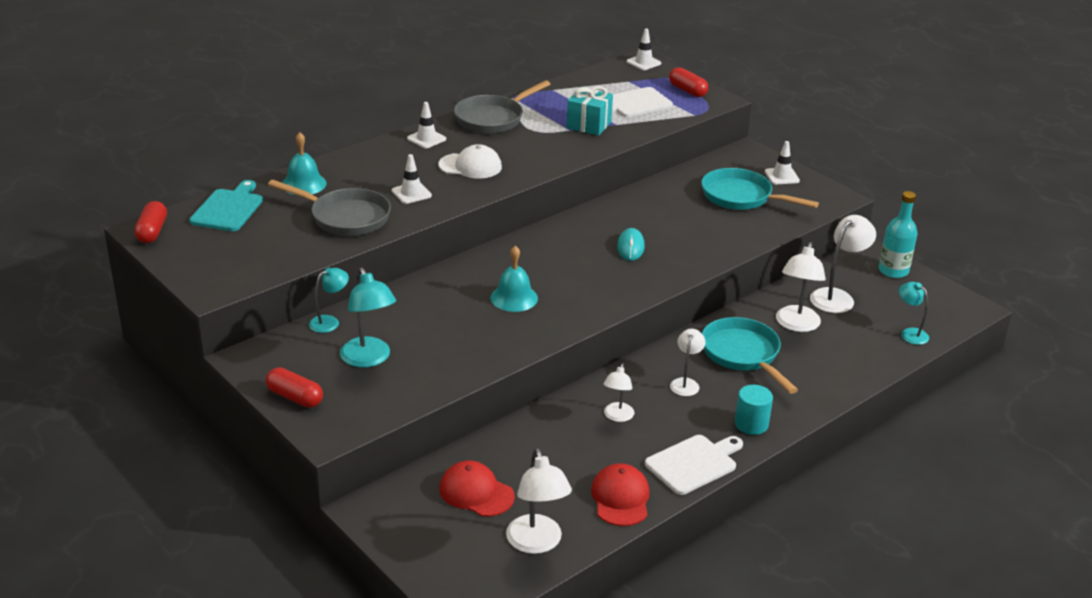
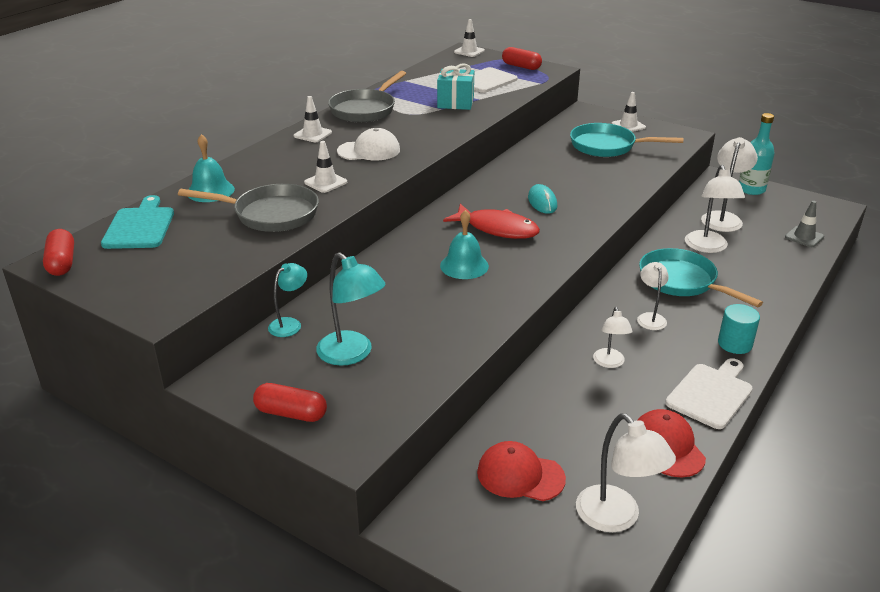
camera: 15 degrees left, 0 degrees up
(568, 267) = (497, 229): none -> red fish
(910, 333) = (804, 237): turquoise lamp -> grey traffic cone

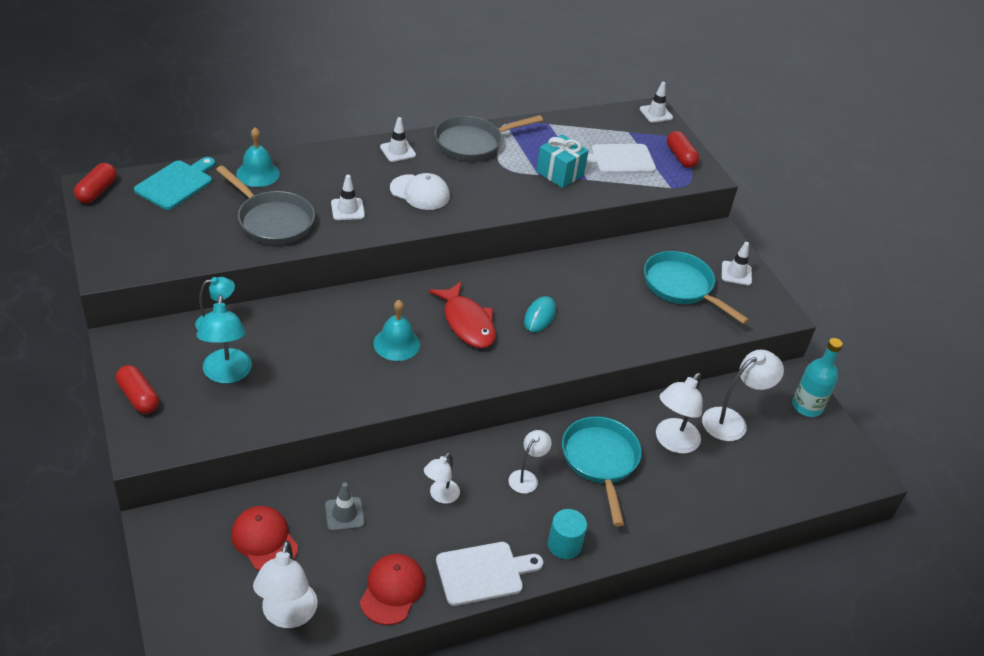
camera: 30 degrees right, 10 degrees up
(804, 237) = (783, 486): grey traffic cone -> grey traffic cone (344, 514)

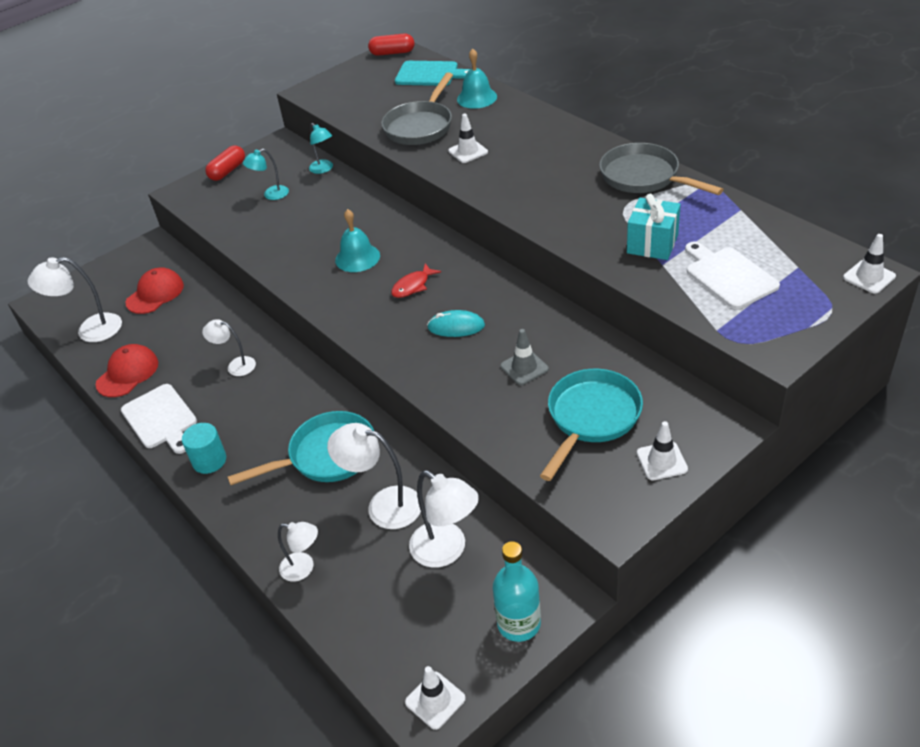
camera: 80 degrees right, 0 degrees up
(227, 374) = (271, 195): turquoise lamp -> turquoise lamp, size x0.61
(344, 514) = (195, 322): grey traffic cone -> grey traffic cone (524, 367)
(392, 590) = (127, 373): red cap -> red cap turned 60 degrees counterclockwise
(397, 151) = (582, 144): white traffic cone -> white traffic cone (435, 700)
(420, 192) = (529, 176): white cap -> none
(467, 323) = (413, 286): red fish -> red fish, size x0.57
(526, 477) = (281, 411): white lamp -> white lamp (304, 568)
(680, 157) = (793, 321): red capsule -> none

